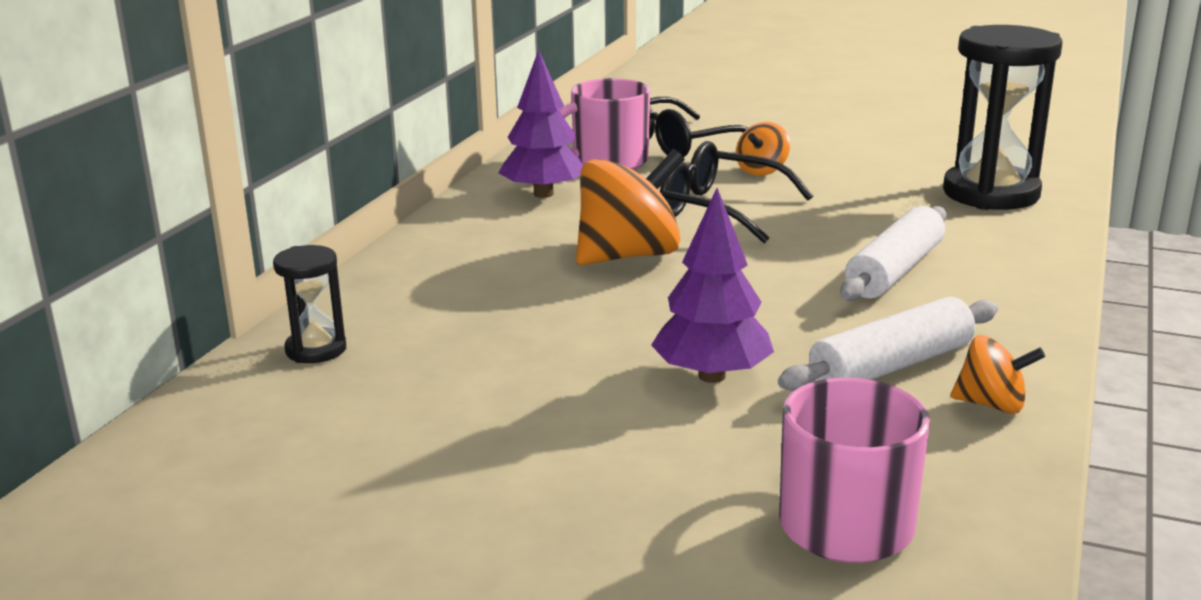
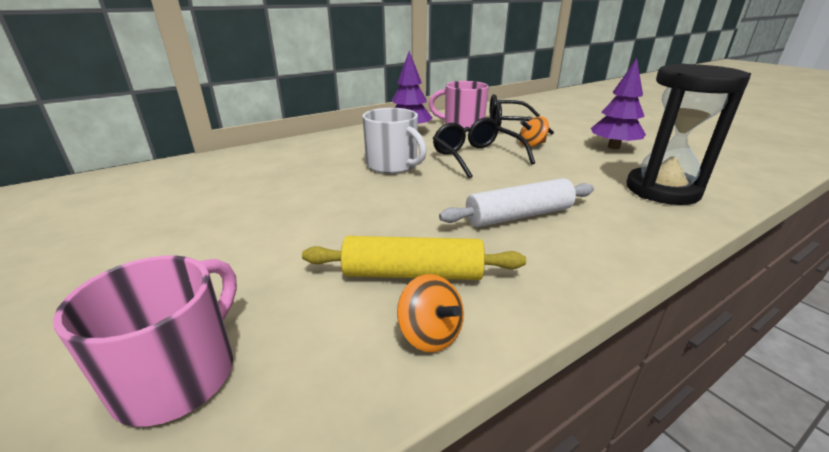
camera: 35 degrees right, 5 degrees up
(316, 350) = (204, 165): black hourglass -> none
(628, 255) = (393, 165): orange spinning top -> white mug
(711, 376) = (310, 237): purple tree -> purple tree (613, 147)
(891, 366) = (412, 274): white rolling pin -> yellow rolling pin

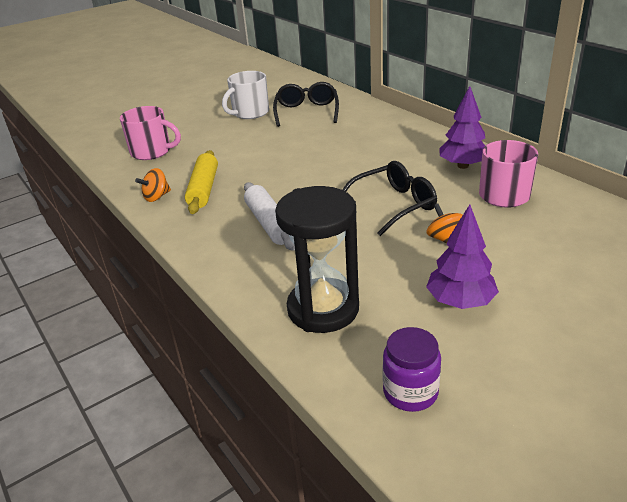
camera: 90 degrees right, 5 degrees up
(393, 165) = (362, 167): white mug -> white mug (250, 113)
(509, 125) = (523, 227): black glasses -> black glasses (307, 112)
(728, 166) = (410, 392): none -> purple jar

